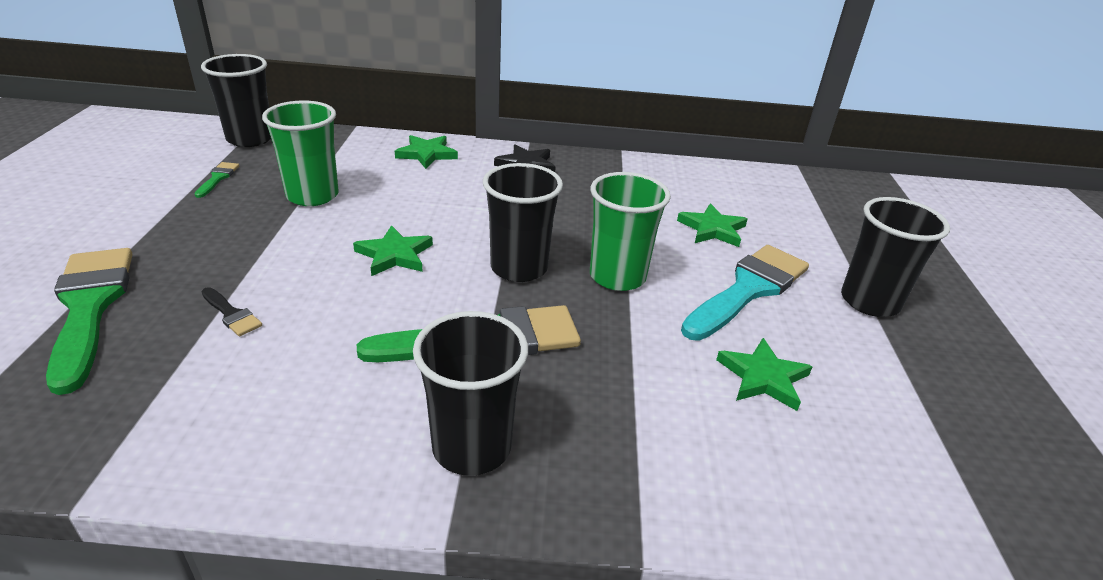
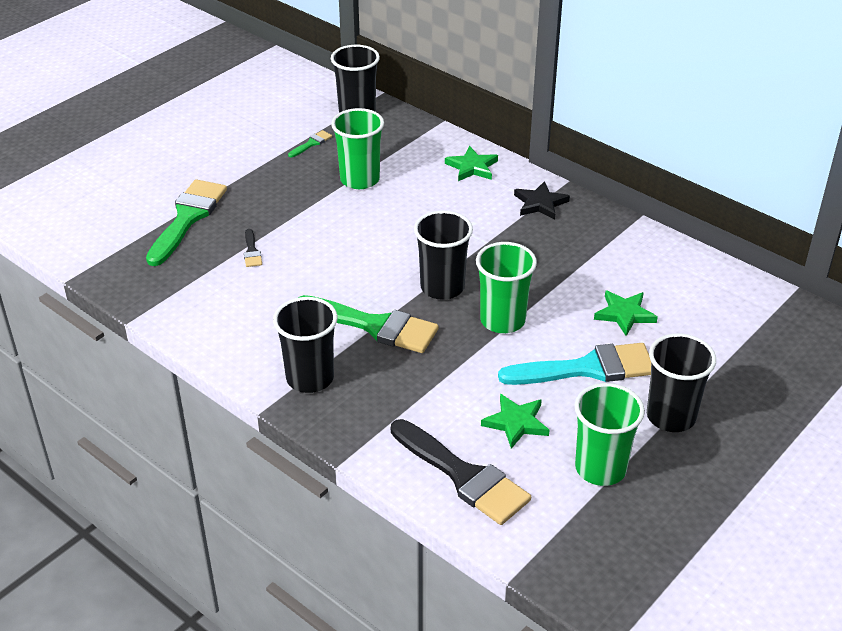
camera: 40 degrees right, 5 degrees up
(394, 255) = (372, 246): green star -> none
(796, 476) = (463, 476): none -> black brush
(895, 384) = (600, 468): none -> green cup

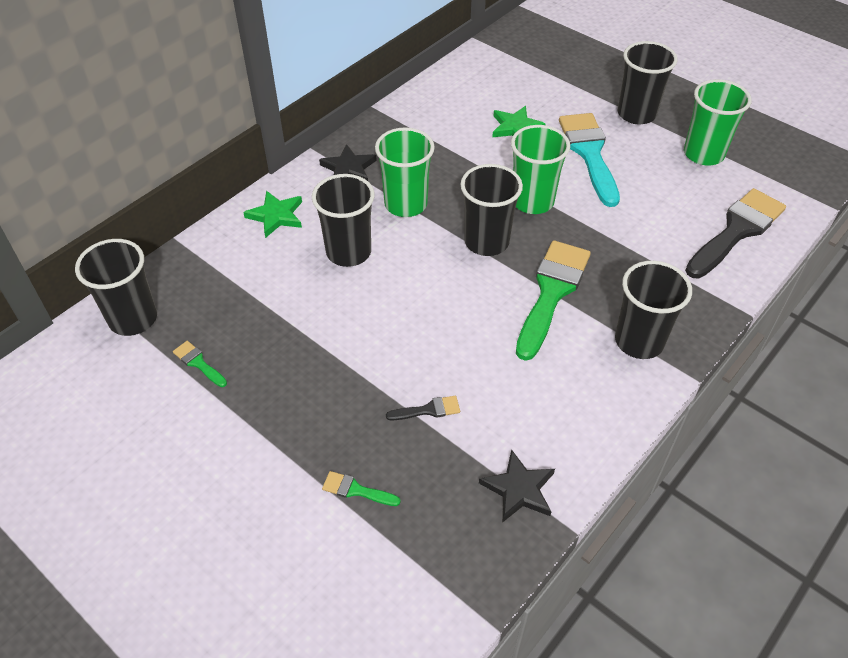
camera: 90 degrees left, 10 degrees up
(170, 295) = (519, 489): none -> black star
(187, 218) = (356, 490): green brush -> green brush, size x0.43
(360, 179) = (287, 311): green cup -> green cup (406, 204)
(428, 207) = (348, 252): none -> black cup
(516, 423) = (665, 198): green star -> none

